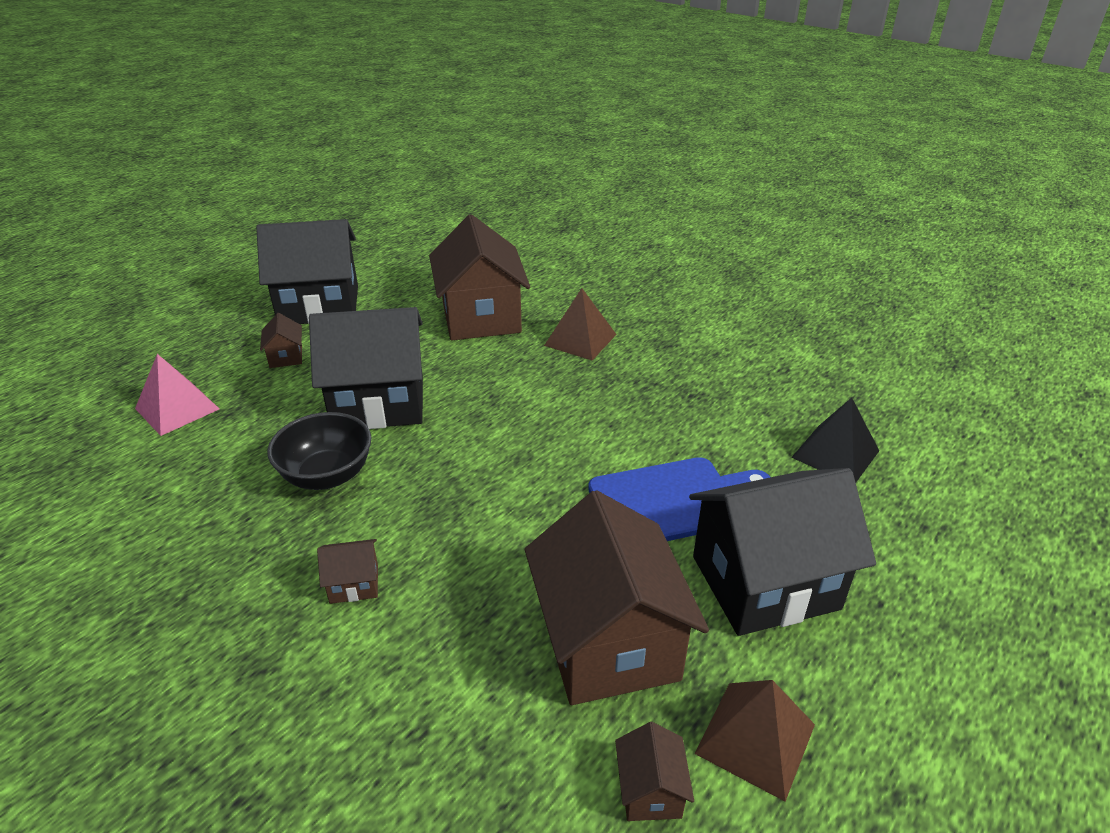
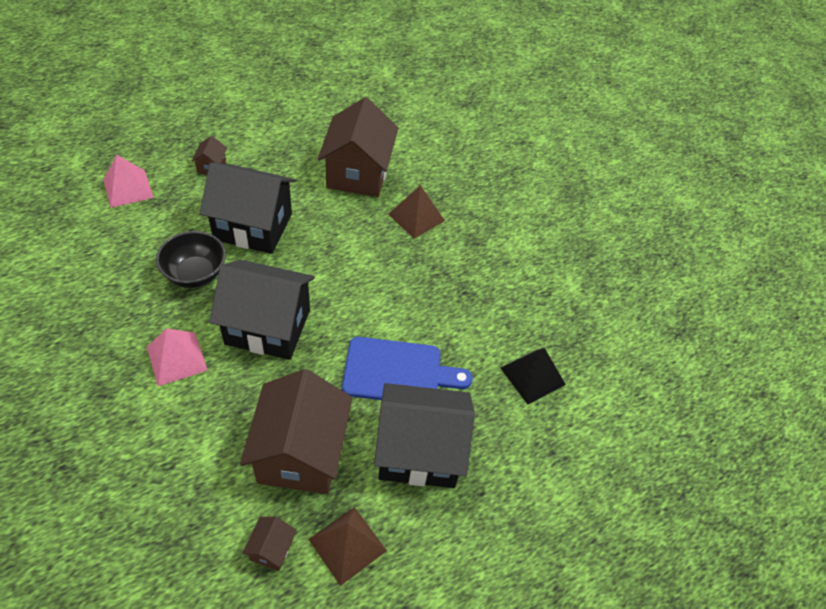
camera: 15 degrees right, 15 degrees up
(319, 305) = (253, 126): black house -> black house (268, 327)
(354, 584) = (177, 358): brown house -> pink pyramid

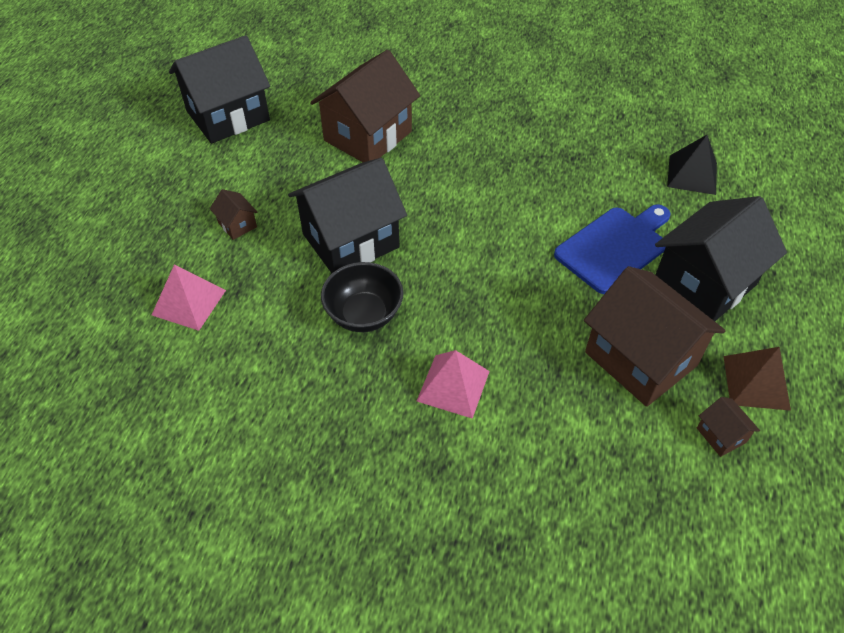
camera: 40 degrees left, 0 degrees up
(268, 327) = (482, 300): black house -> black house (228, 116)
(358, 173) = (368, 136): brown house -> brown house turned 75 degrees clockwise
(416, 217) = (461, 134): brown pyramid -> none

